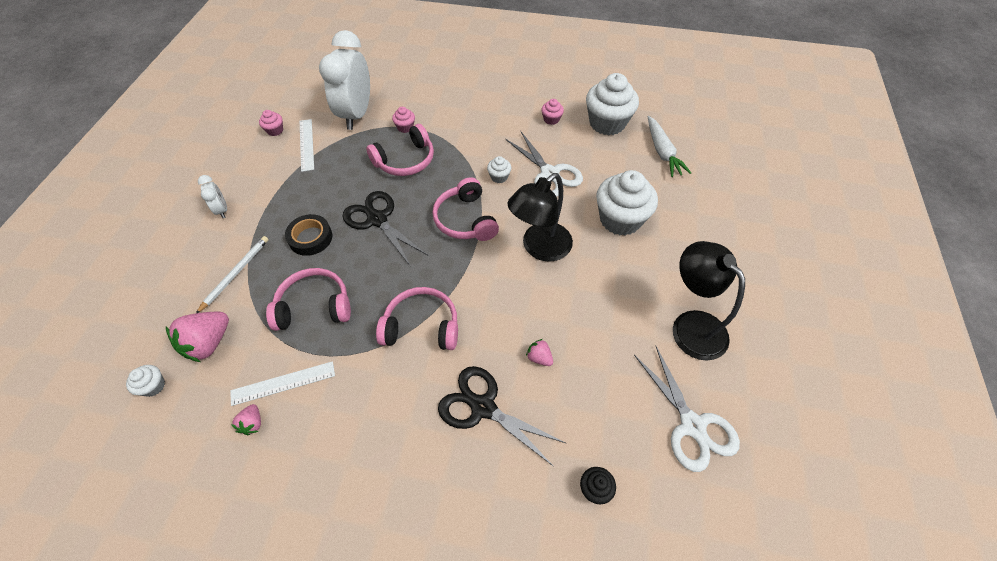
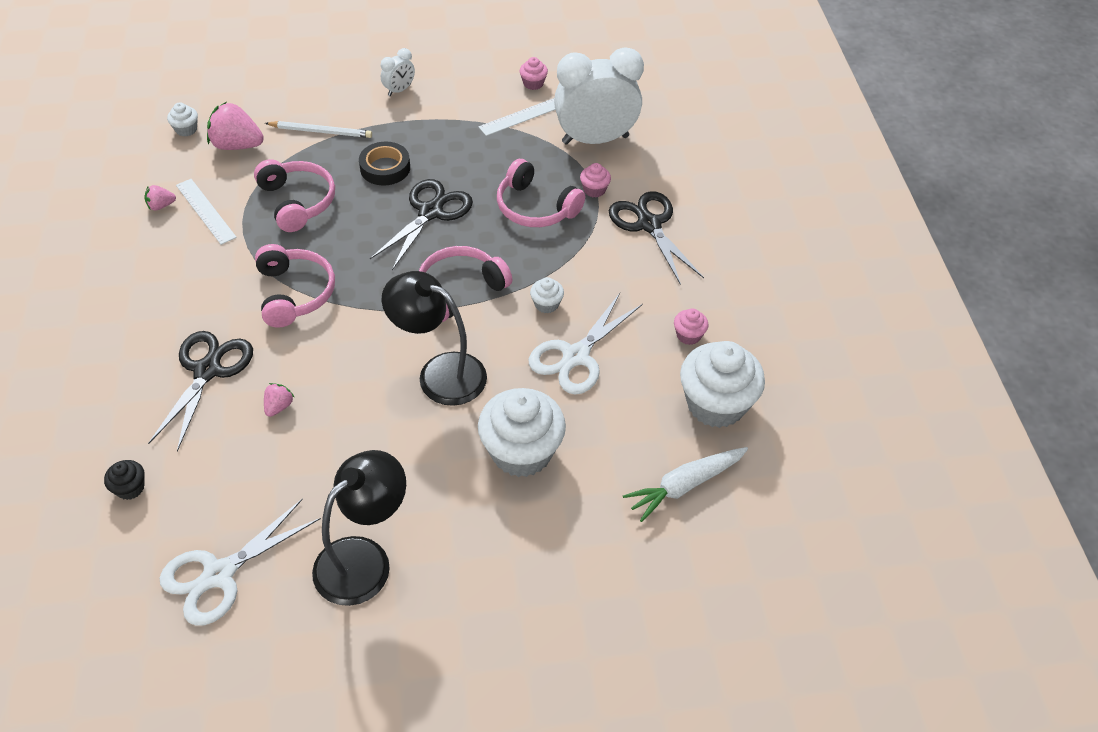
camera: 70 degrees right, 5 degrees down
(451, 111) = (649, 225): none -> black scissors

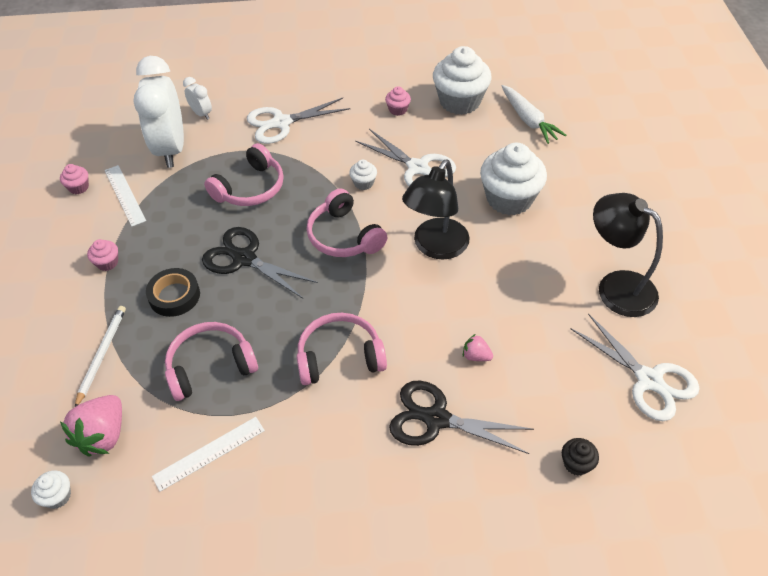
camera: 85 degrees left, 0 degrees up
(161, 206) = (192, 502): pink strawberry -> none
(399, 90) = (53, 290): white clock -> white clock (201, 114)
(594, 190) = (235, 152): pink cupcake -> pink cupcake (107, 263)
(649, 225) = (281, 123): black scissors -> white scissors

